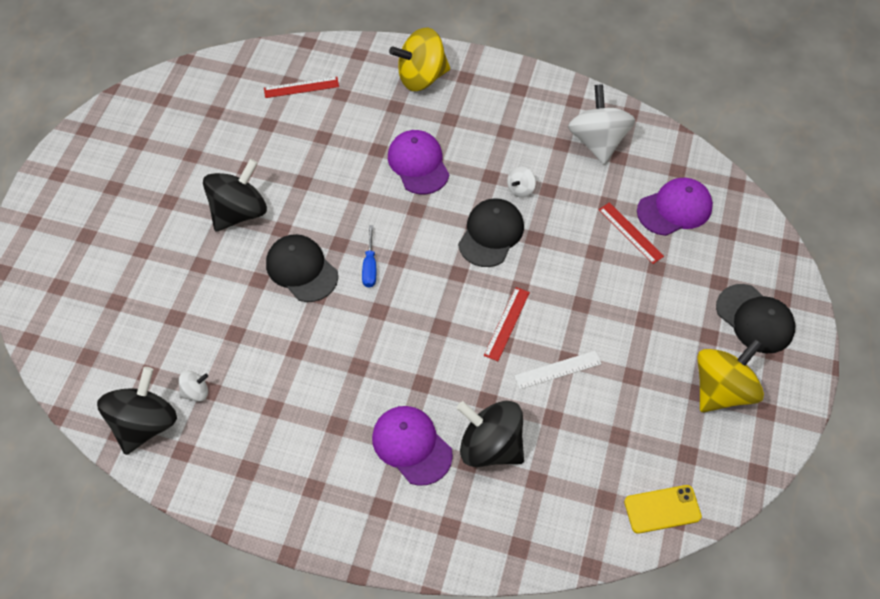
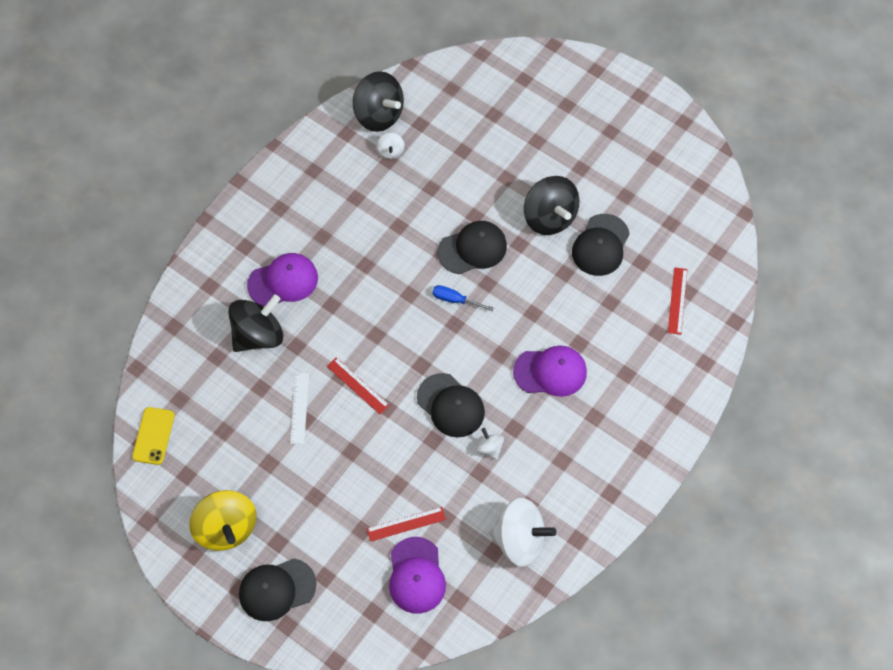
camera: 110 degrees right, 5 degrees up
(259, 160) = (600, 245): none -> black cap
(421, 77) = (656, 409): yellow spinning top -> none

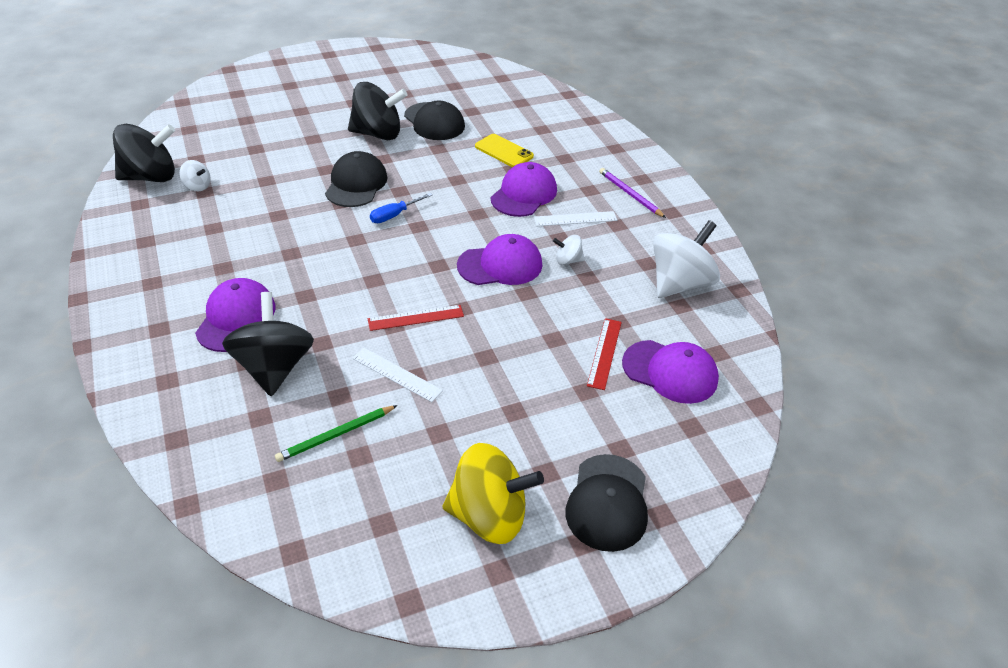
camera: 60 degrees left, 20 degrees down
(153, 436) = (297, 533): yellow phone -> yellow phone (504, 151)
(230, 408) = (336, 435): none -> green pencil
(451, 405) = (500, 265): black cap -> purple cap
(546, 426) = (575, 219): none -> white ruler
(611, 450) = (630, 194): none -> purple pencil
(677, 300) = (524, 109): red ruler -> none

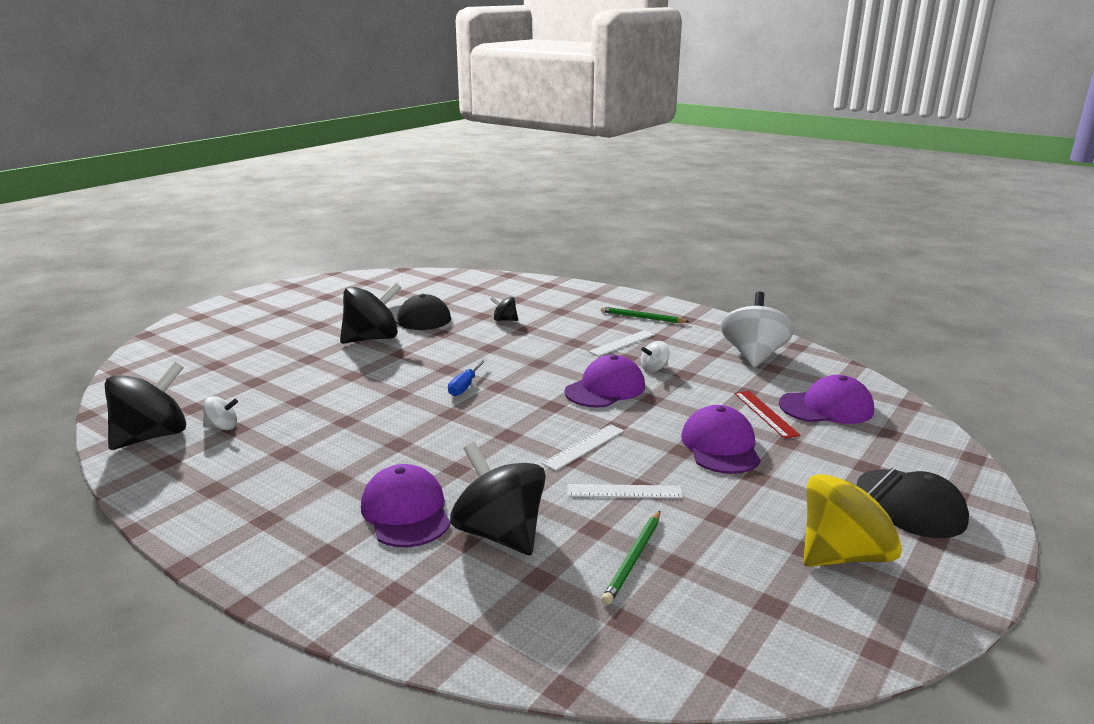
camera: 30 degrees left, 20 degrees down
(356, 184) = (398, 376): black cap -> none
(416, 318) = (584, 447): red ruler -> white ruler
(504, 151) = (504, 320): yellow phone -> black spinning top
(524, 194) = (559, 340): purple cap -> purple cap (720, 446)
(630, 194) = (642, 317): purple pencil -> green pencil

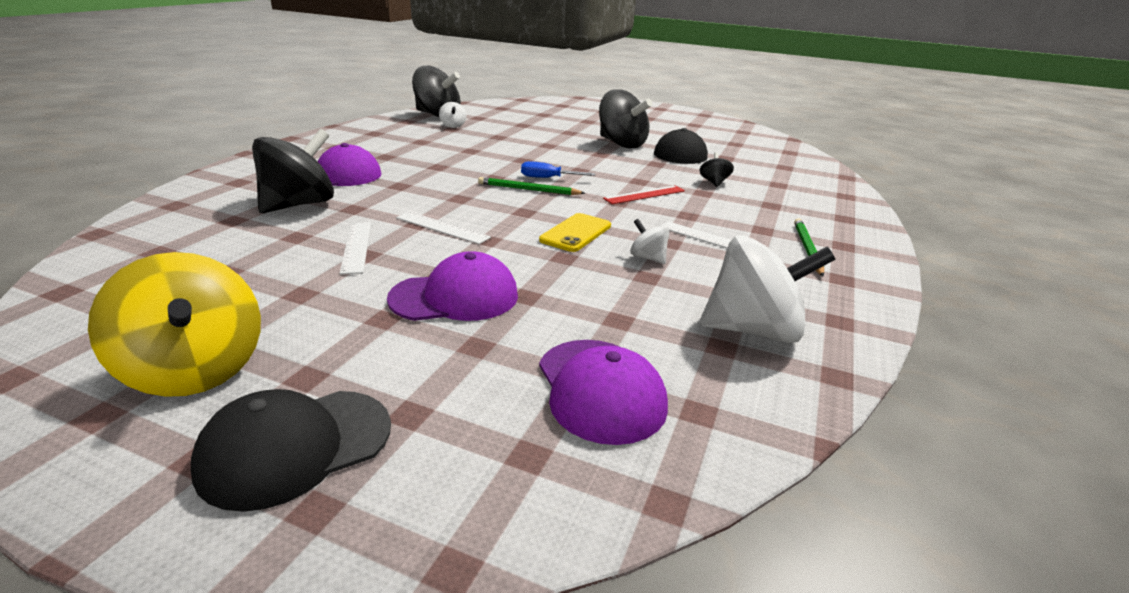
camera: 75 degrees right, 5 degrees up
(605, 389) = (576, 233): purple cap -> yellow phone
(634, 558) = (242, 253): green pencil -> green pencil (529, 189)
(766, 414) = (555, 332): red ruler -> red ruler (644, 195)

